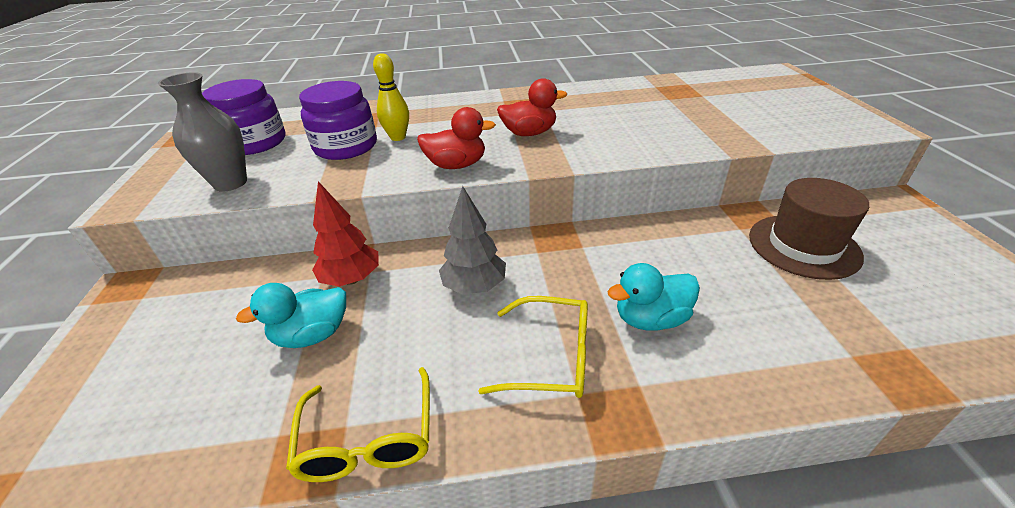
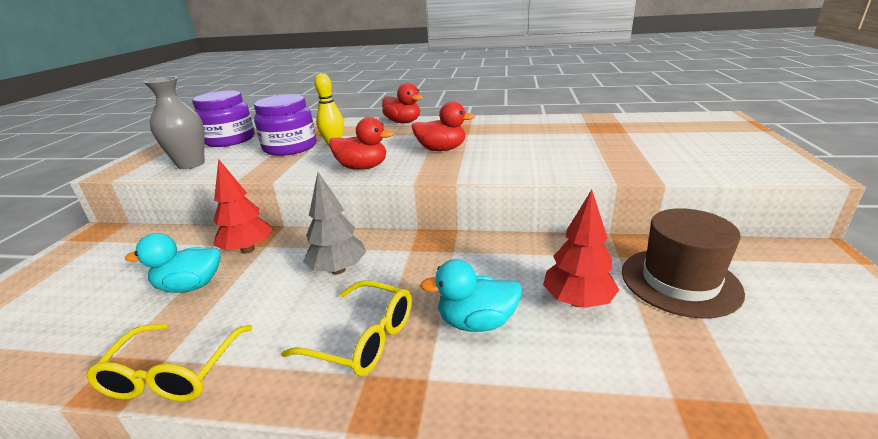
camera: 15 degrees right, 10 degrees down
(459, 101) = (403, 122): none -> red duck
(729, 281) = (577, 301): none -> red tree

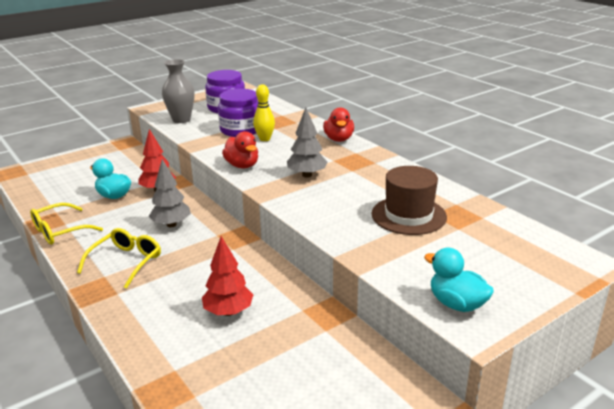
camera: 45 degrees right, 0 degrees up
(363, 338) = (126, 262): yellow glasses -> yellow glasses turned 135 degrees counterclockwise
(441, 149) = (307, 175): red duck -> grey tree
(476, 322) = (173, 287): turquoise duck -> turquoise duck (456, 304)
(679, 281) = (297, 343): brown hat -> brown hat (408, 215)

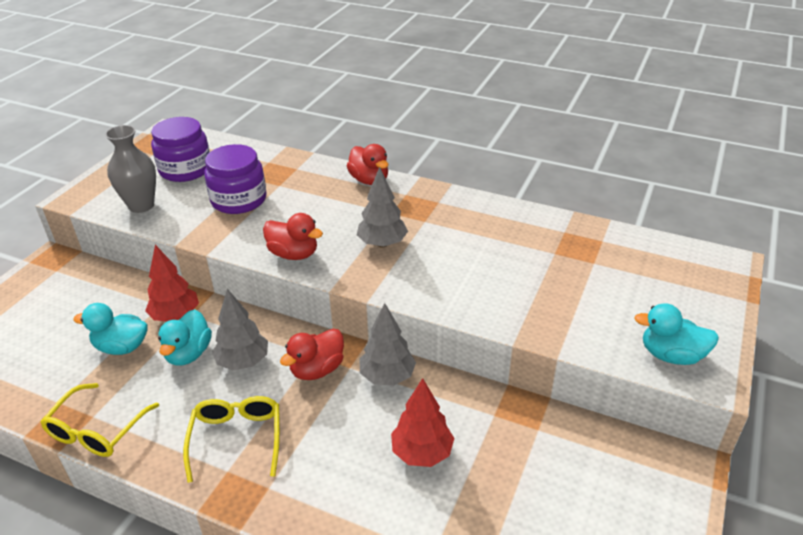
camera: 30 degrees left, 10 degrees up
(145, 210) = (188, 354): none -> turquoise duck
(211, 243) = (317, 369): none -> red duck
(251, 262) = (387, 376): none -> grey tree
(265, 139) = (282, 205): yellow bowling pin -> none
(408, 215) = (535, 262): brown hat -> none

